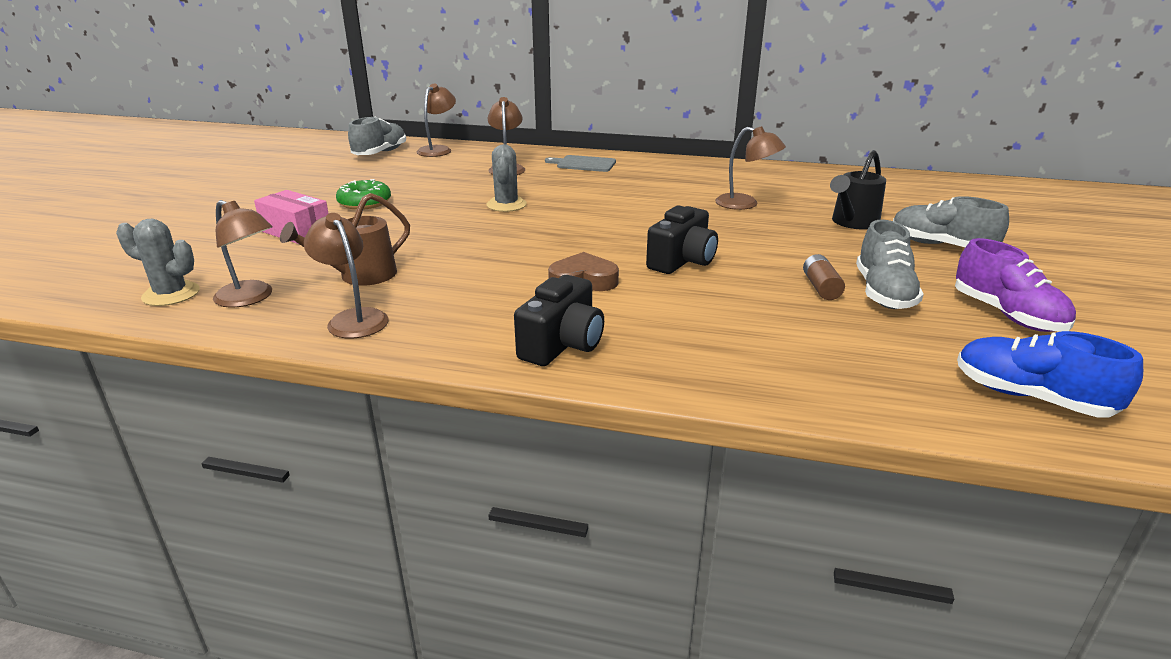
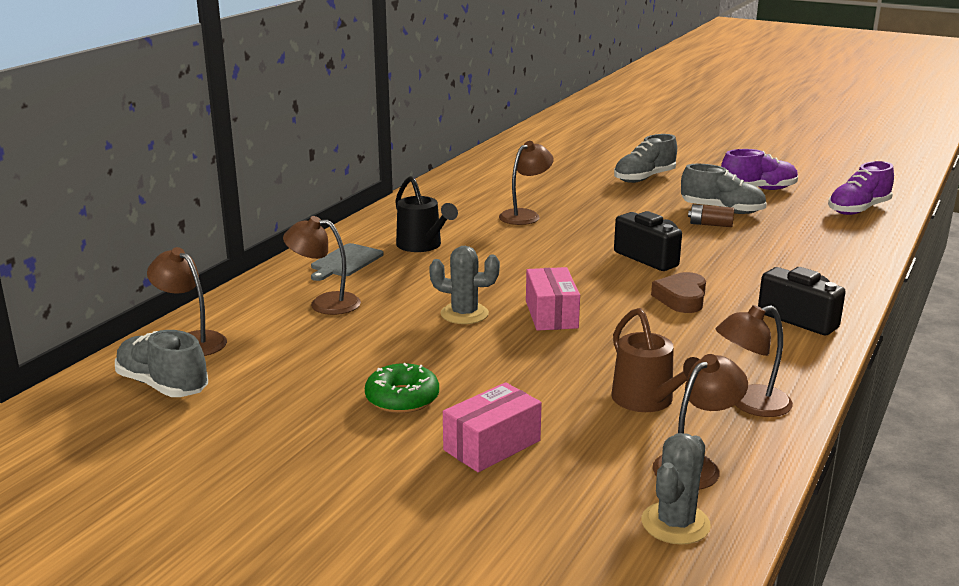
camera: 75 degrees left, 5 degrees down
(518, 231) = (551, 314): none -> pink box
(852, 223) = (588, 191): black watering can -> black watering can (422, 246)
(1030, 397) = (858, 209): blue shoe -> purple shoe

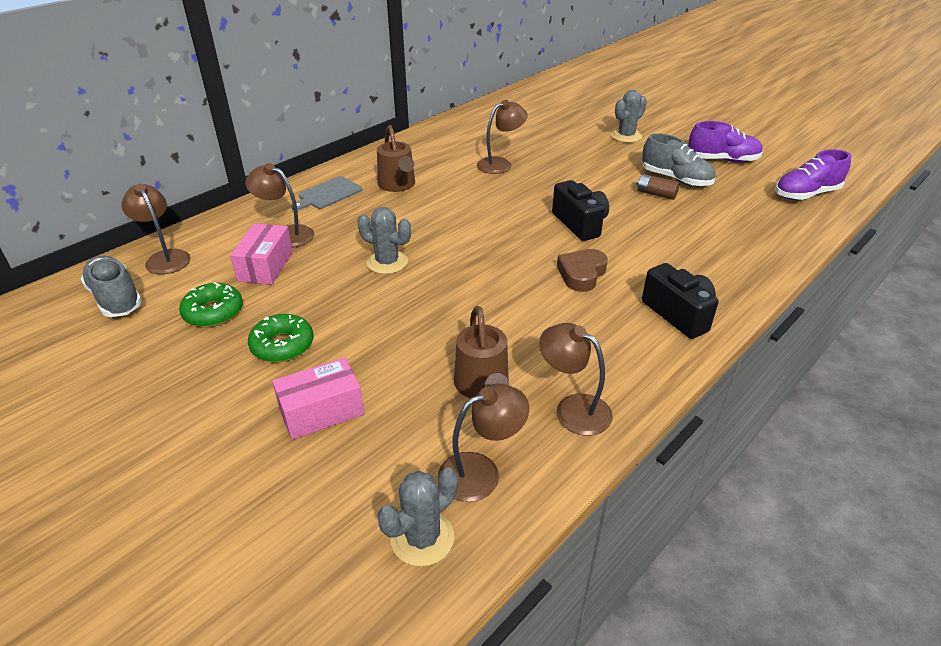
camera: 15 degrees right, 15 degrees up
(296, 381) = (213, 312): none -> green donut
(422, 246) = (398, 185): black watering can -> brown watering can
(551, 314) = (458, 274): pink box -> pink box (265, 266)
(644, 178) = (626, 136): grey shoe -> grey cactus
(750, 404) = (573, 408): brown lamp -> brown lamp turned 45 degrees clockwise

